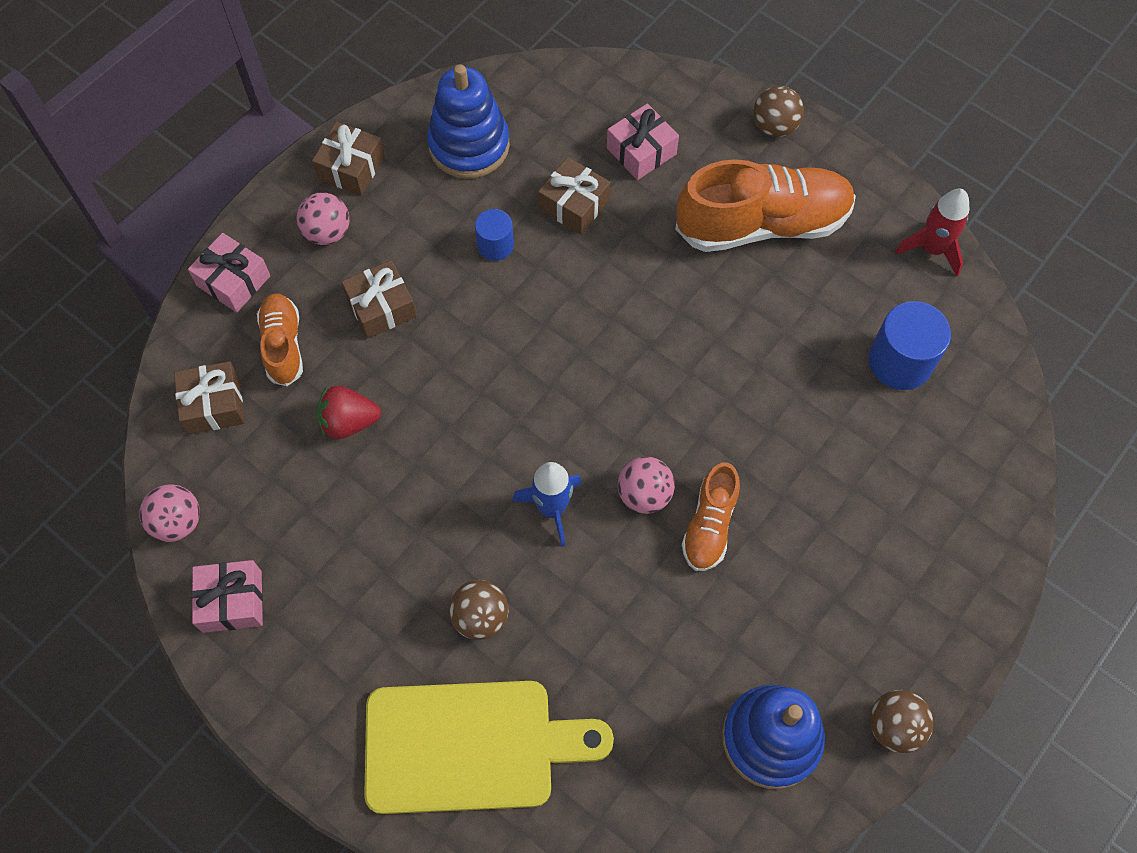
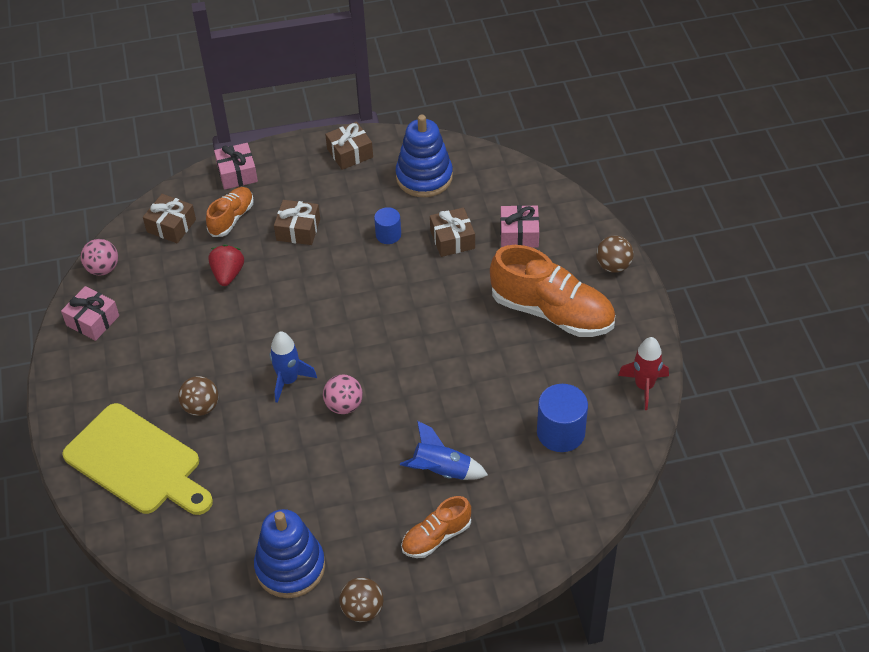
camera: 40 degrees right, 15 degrees down
(327, 232) = (306, 178): pink ball -> none
(349, 422) = (228, 274): red strawberry -> red strawberry turned 60 degrees clockwise
(709, 525) = (364, 443): orange shoe -> orange shoe (436, 537)
(822, 497) = (441, 471): none -> blue rocket

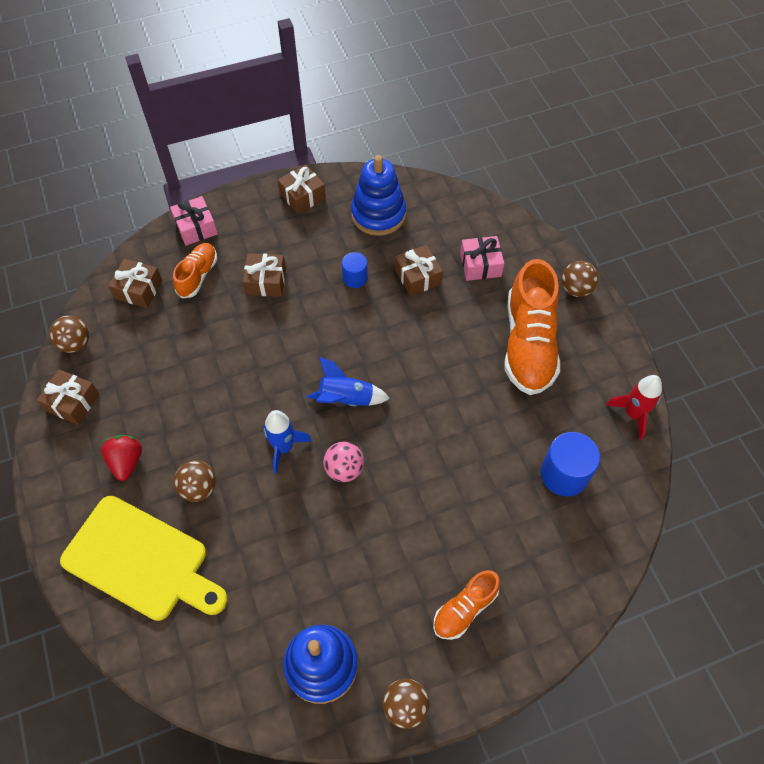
camera: 10 degrees left, 10 degrees up
(93, 320) = (72, 402): pink gift -> brown gift
(103, 269) = (75, 343): pink ball -> brown ball
(228, 274) = (203, 336): red strawberry -> red strawberry (126, 461)
(441, 471) = (455, 532): blue rocket -> blue rocket (346, 399)
(552, 312) = (528, 344): orange shoe -> orange shoe turned 75 degrees clockwise

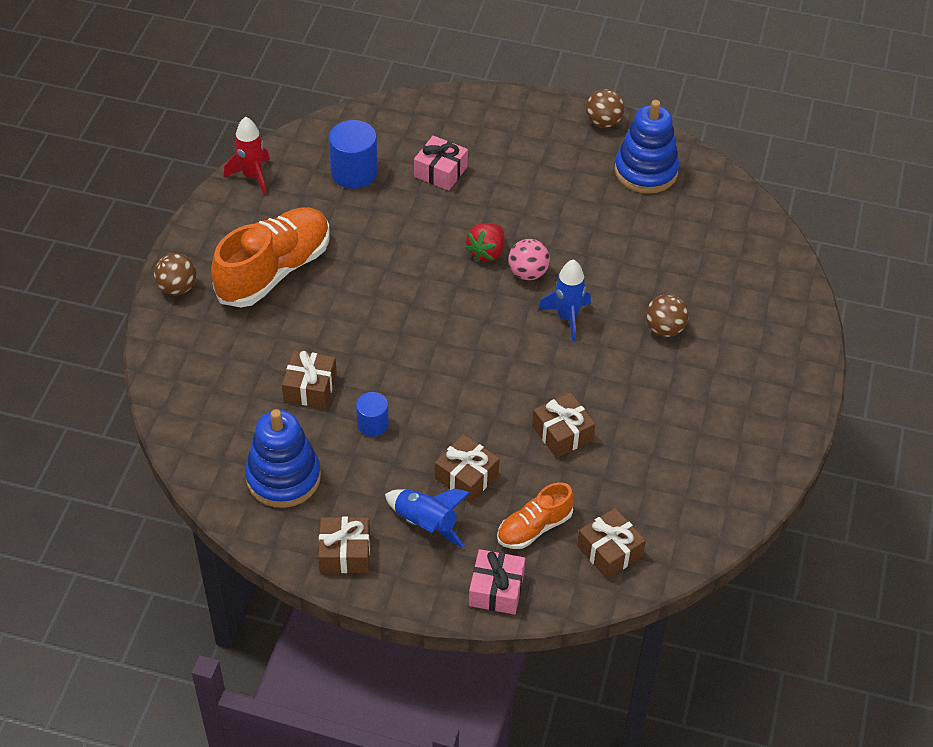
camera: 145 degrees left, 10 degrees down
(72, 402) = (744, 469): brown gift -> brown gift (562, 433)
(75, 343) = (711, 530): brown ball -> none
(126, 461) = (718, 386): red strawberry -> red strawberry (486, 252)
(141, 560) = (746, 305): yellow cutting board -> none
(346, 399) = (479, 323): blue rocket -> blue rocket (426, 523)
(464, 609) = (514, 144): orange shoe -> none
(480, 265) = (238, 362): pink gift -> pink gift (440, 171)

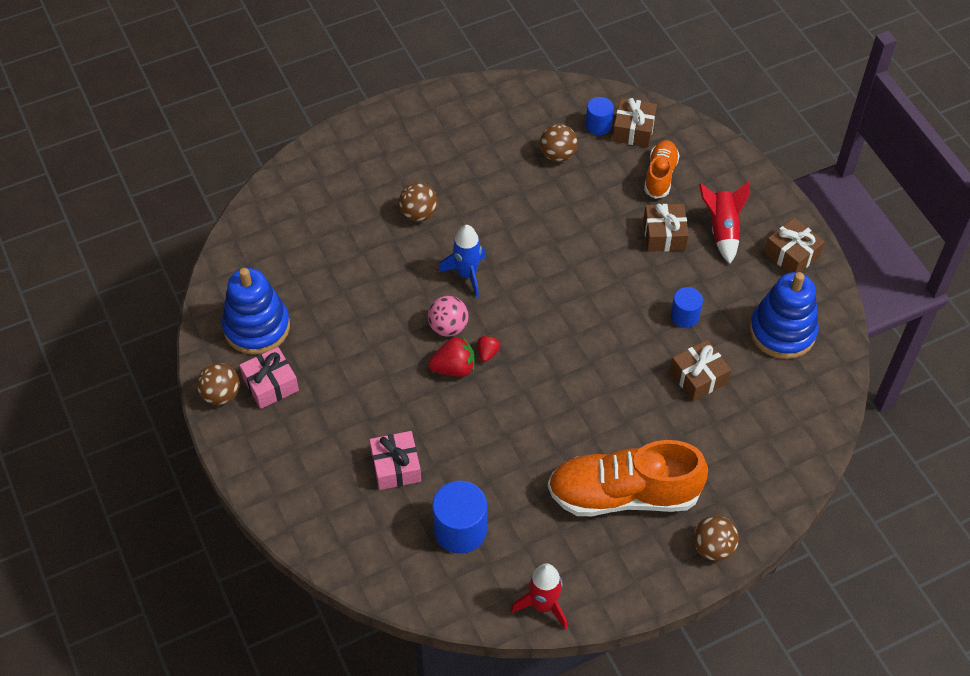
camera: 130 degrees left, 5 degrees up
(426, 523) = (722, 230): blue rocket -> red rocket
(478, 280) = (487, 353): none -> red strawberry
(496, 589) = (723, 164): pink gift -> pink gift (270, 384)
(534, 527) = (660, 175): orange shoe -> orange shoe turned 90 degrees counterclockwise
(562, 433) = (572, 210): brown gift -> none
(636, 469) = (557, 155): none -> brown ball
(643, 528) = (598, 125): none -> blue cylinder

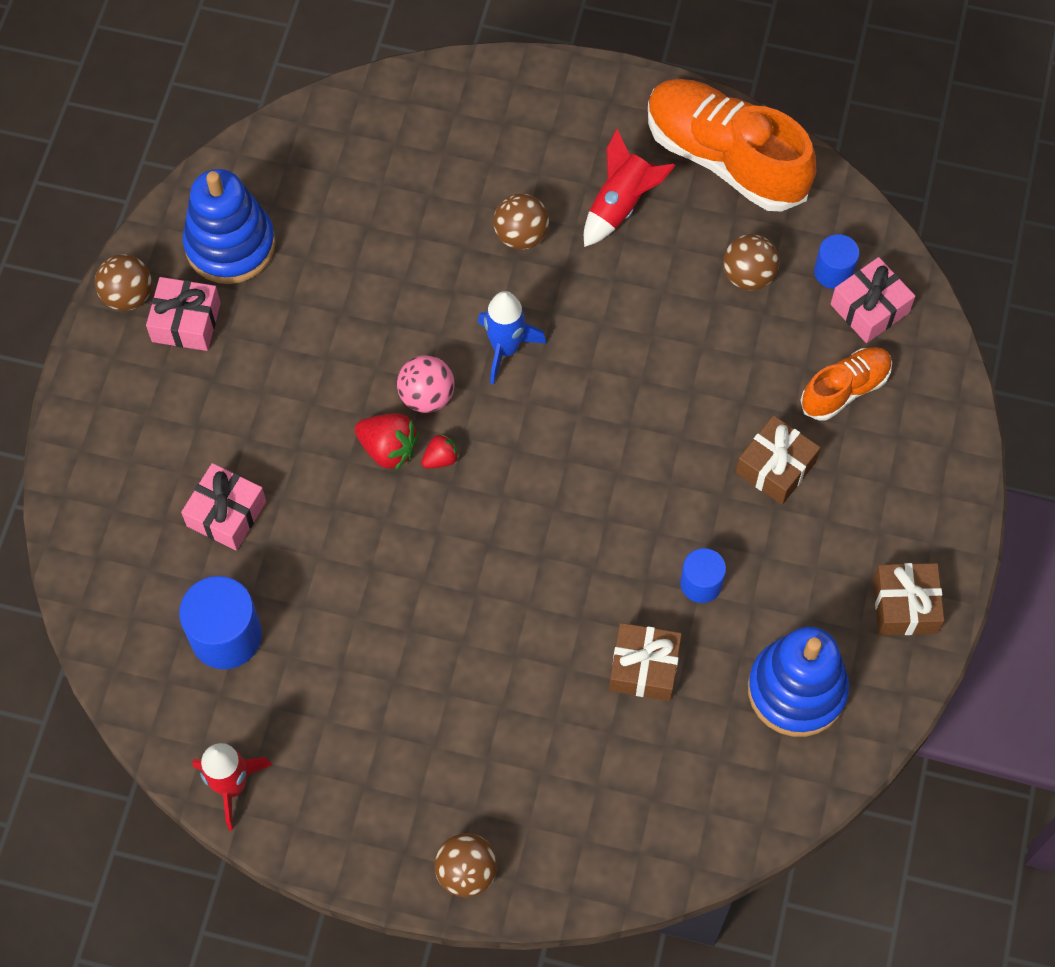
camera: 40 degrees right, 10 degrees up
(623, 494) = (430, 735): orange shoe -> orange shoe (725, 158)
(633, 130) = (869, 308): brown gift -> pink gift
(722, 230) = (851, 512): red rocket -> red rocket (620, 205)

